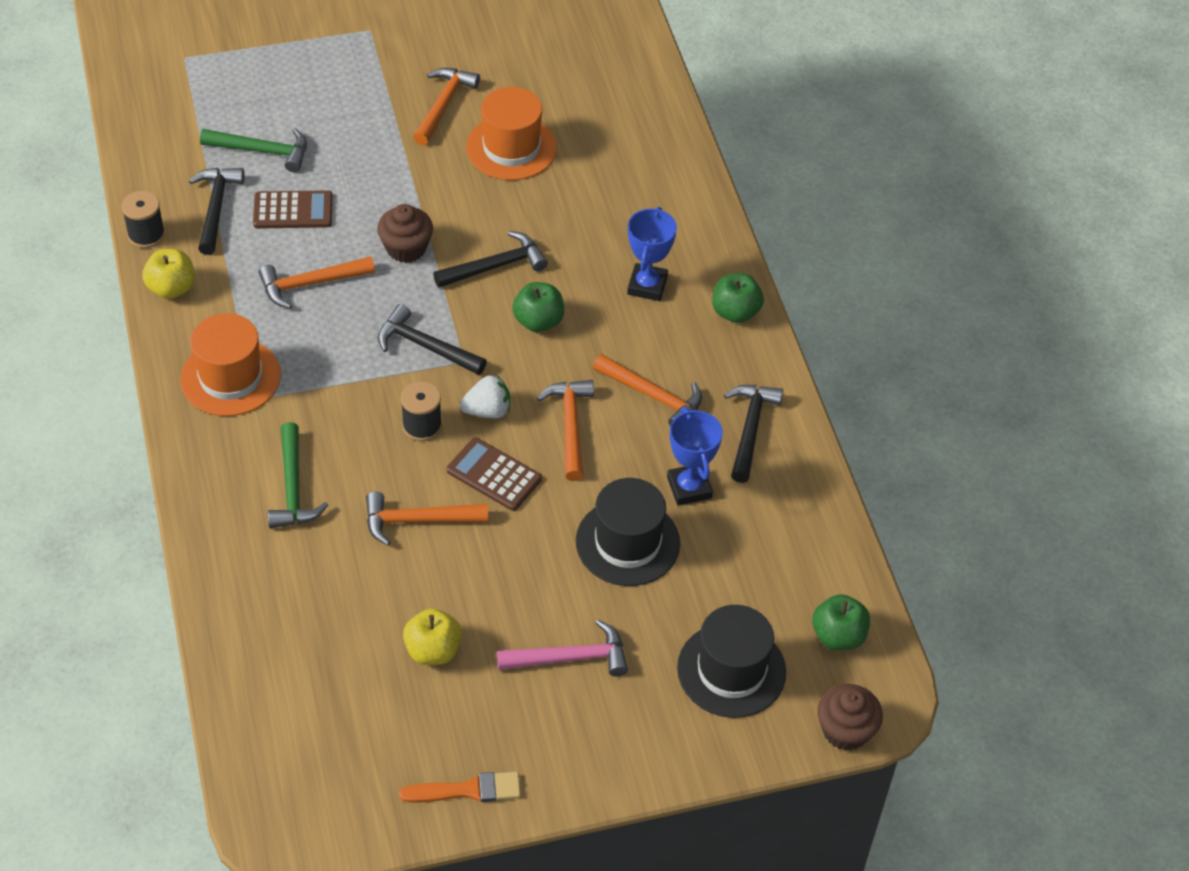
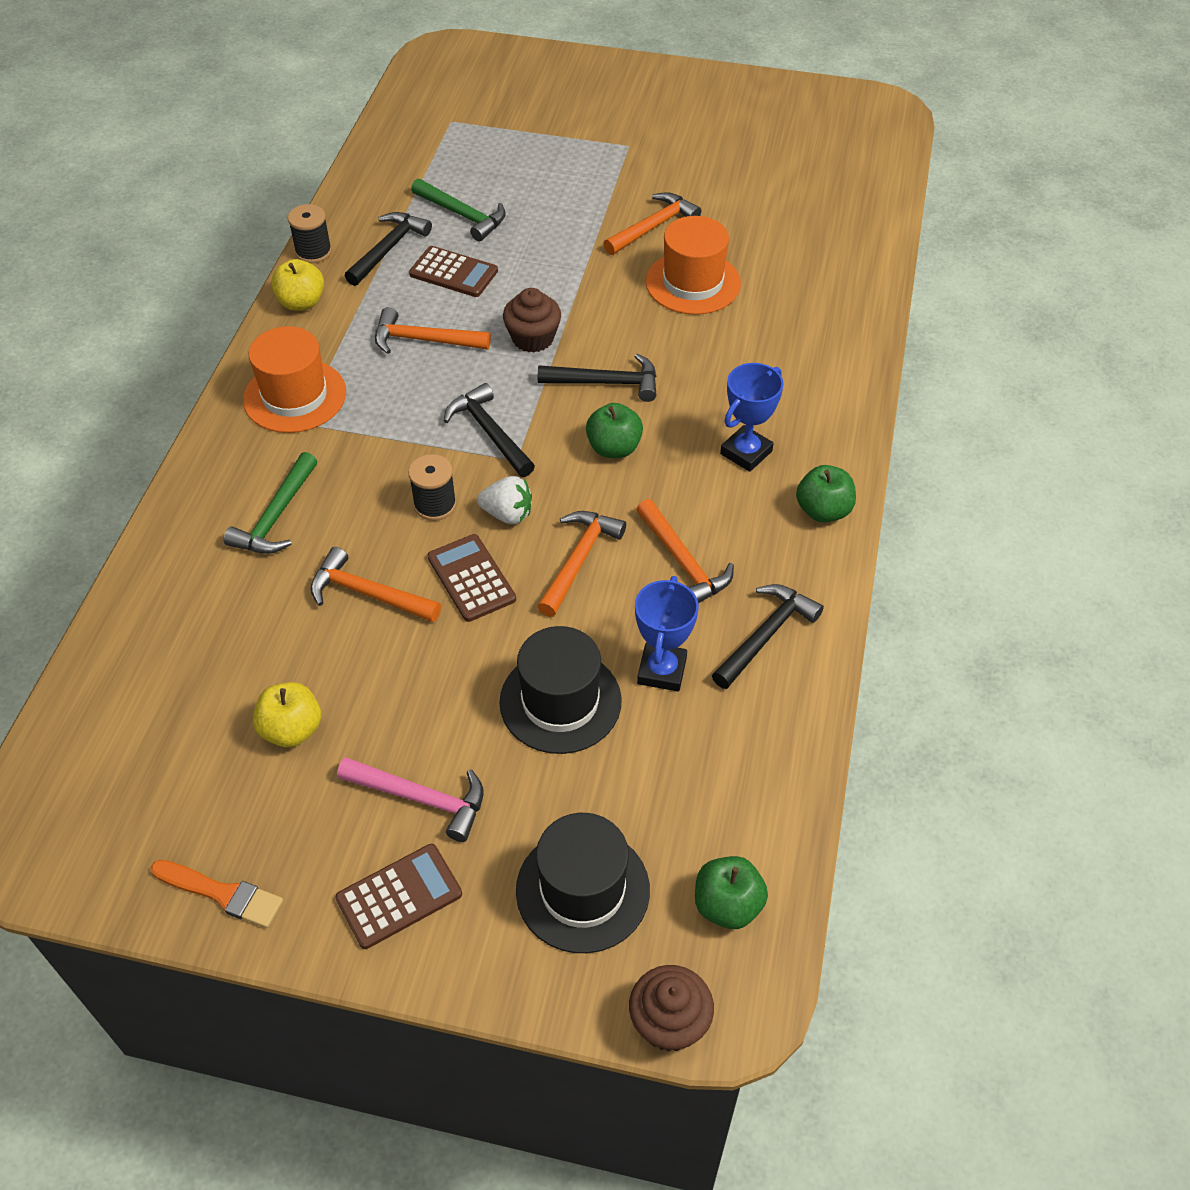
camera: 30 degrees right, 0 degrees up
(602, 733) = (399, 896): none -> brown calculator

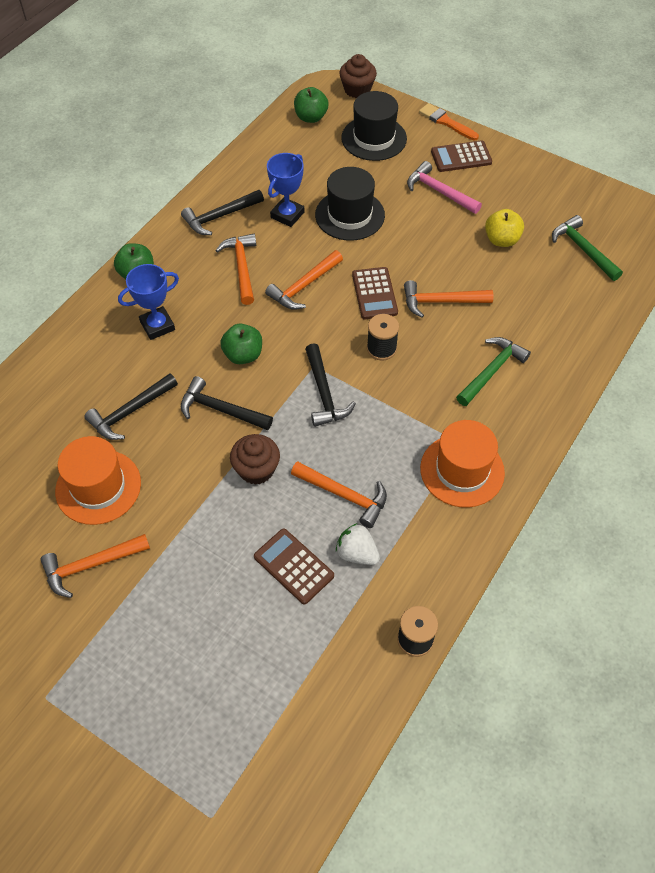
camera: 160 degrees left, 5 degrees up
(222, 894) = (547, 179): orange brush -> orange brush (446, 122)
(301, 302) = (438, 573): yellow apple -> none
(368, 594) = (441, 302): orange hammer -> orange hammer turned 135 degrees clockwise
(388, 249) = (343, 618): black hammer -> black hammer (130, 412)
(462, 215) = (257, 644): green hammer -> green hammer (583, 249)
(507, 514) = (336, 328): white strawberry -> white strawberry (357, 553)

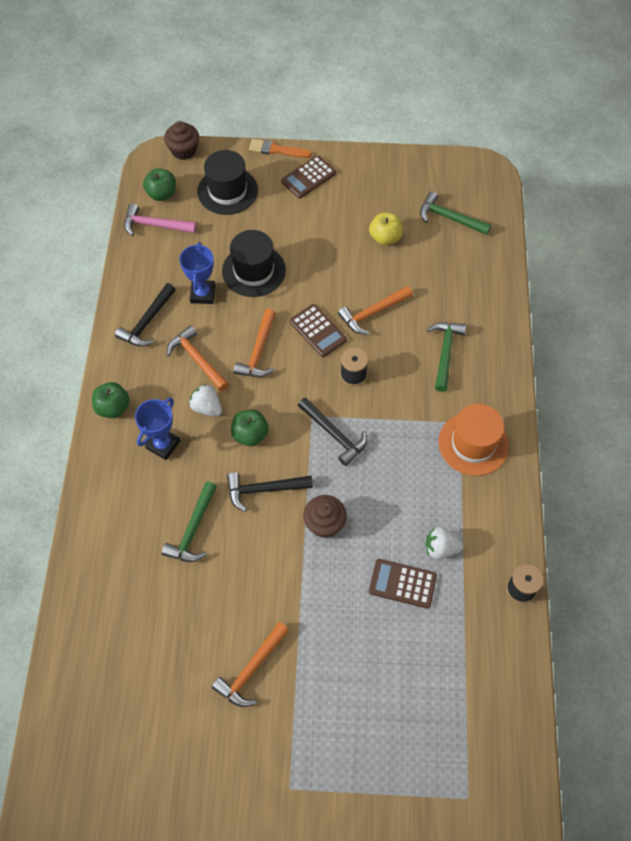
camera: 30 degrees left, 5 degrees up
(98, 487) = (212, 604): orange hat -> none
(130, 412) = (193, 529): black hammer -> green hammer
(220, 312) = (207, 407): none -> white strawberry
(344, 495) = (402, 508): orange hammer -> none
(439, 192) = (311, 217): pink hammer -> pink hammer (155, 225)

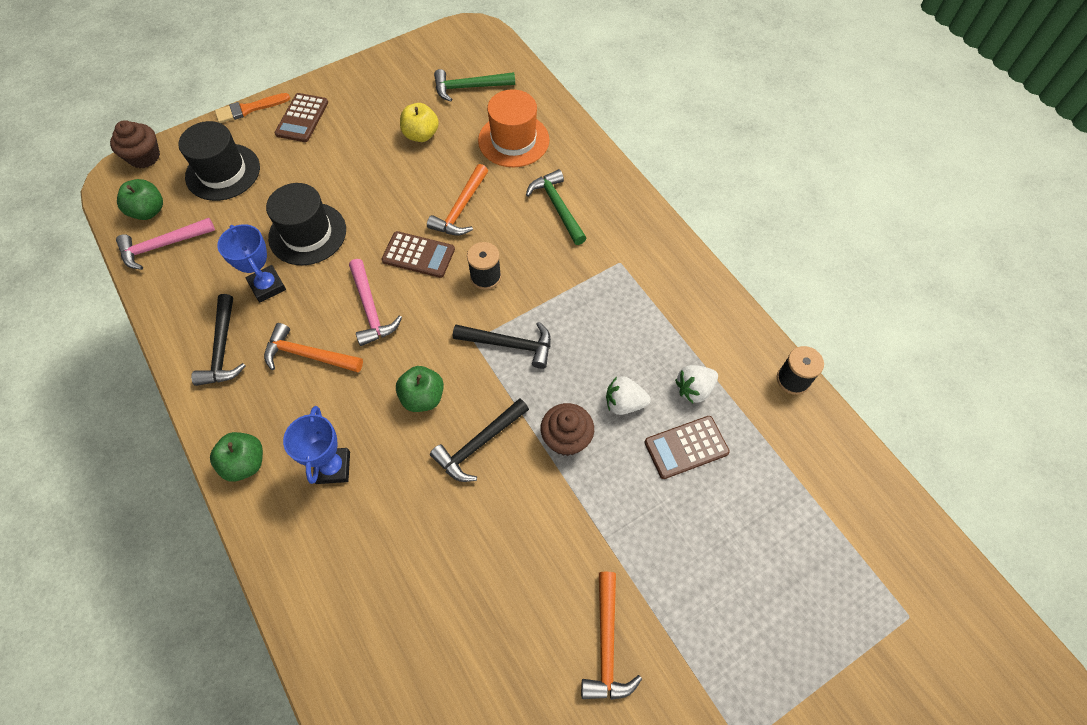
camera: 35 degrees left, 0 degrees up
(193, 529) = (433, 536): green hammer -> none
(207, 407) = (355, 398): white strawberry -> white strawberry (624, 403)
(258, 351) = (371, 309): orange hammer -> pink hammer
(473, 444) = (647, 274): orange hat -> orange hat (513, 140)

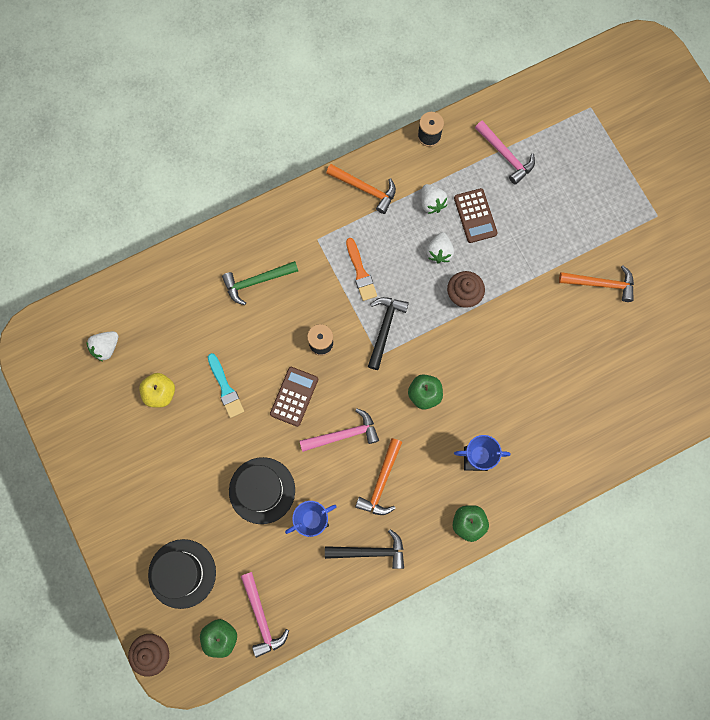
camera: 85 degrees left, 15 degrees up
(249, 109) = (104, 557): orange brush -> orange brush (360, 272)
(302, 118) = (124, 504): brown calculator -> none
(427, 190) = (225, 388): none -> turquoise brush
(461, 209) = (249, 360): orange hammer -> orange hammer (365, 189)
(469, 87) = (106, 348): green hammer -> white strawberry
(479, 444) = (464, 355): black hammer -> none
(513, 140) = (177, 312): orange hat -> none
(790, 485) = (505, 155): none -> pink hammer

